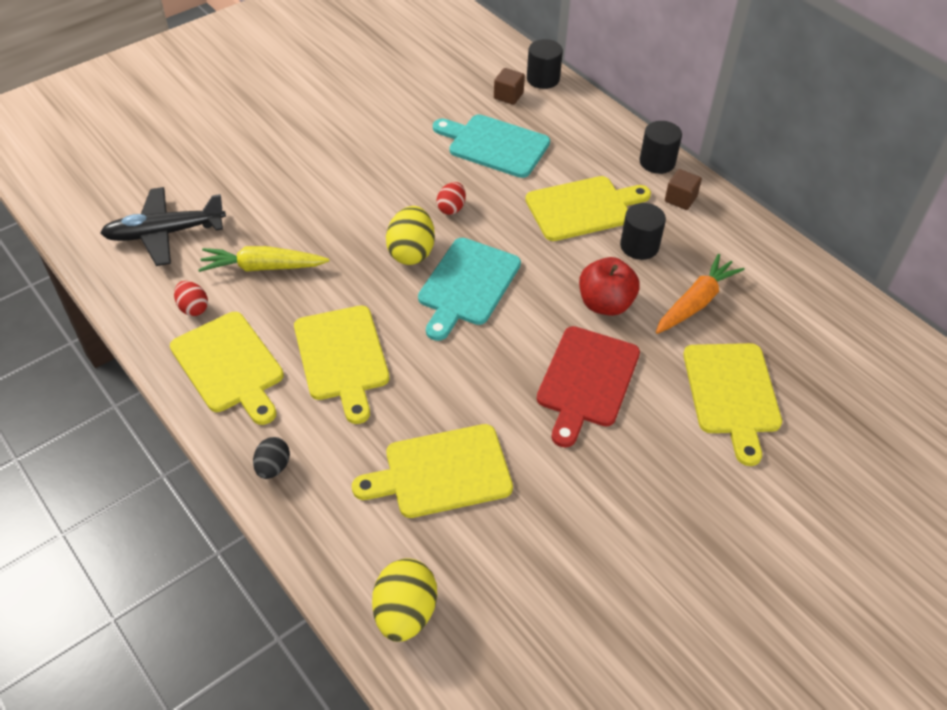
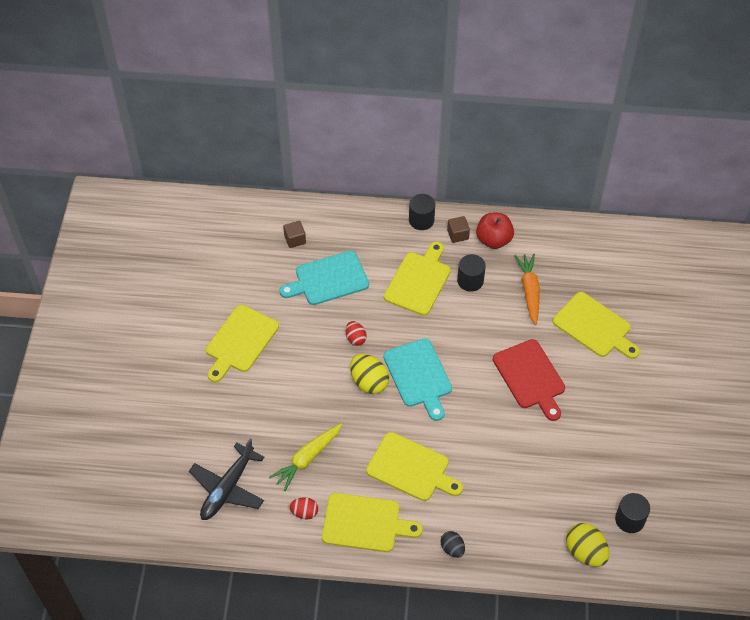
camera: 45 degrees left, 5 degrees up
(442, 472) = (524, 479): yellow cutting board -> yellow cutting board (240, 341)
(543, 79) = (299, 212): black cylinder -> black cylinder (629, 519)
(605, 304) = (492, 328): red apple -> red apple (493, 240)

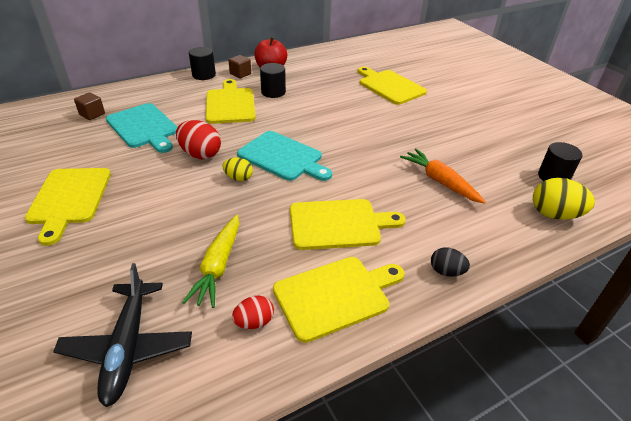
camera: 35 degrees left, 15 degrees down
(328, 279) = (143, 127): turquoise cutting board -> turquoise cutting board turned 75 degrees counterclockwise
(355, 338) = (200, 154): red egg -> red egg, size x1.67
(369, 382) = (238, 178): yellow egg -> yellow egg, size x0.60
(529, 291) = (324, 84): orange carrot -> orange carrot (440, 181)
(530, 377) = (376, 125): red cutting board -> none
(594, 327) = (390, 86): yellow cutting board -> yellow cutting board turned 135 degrees counterclockwise

